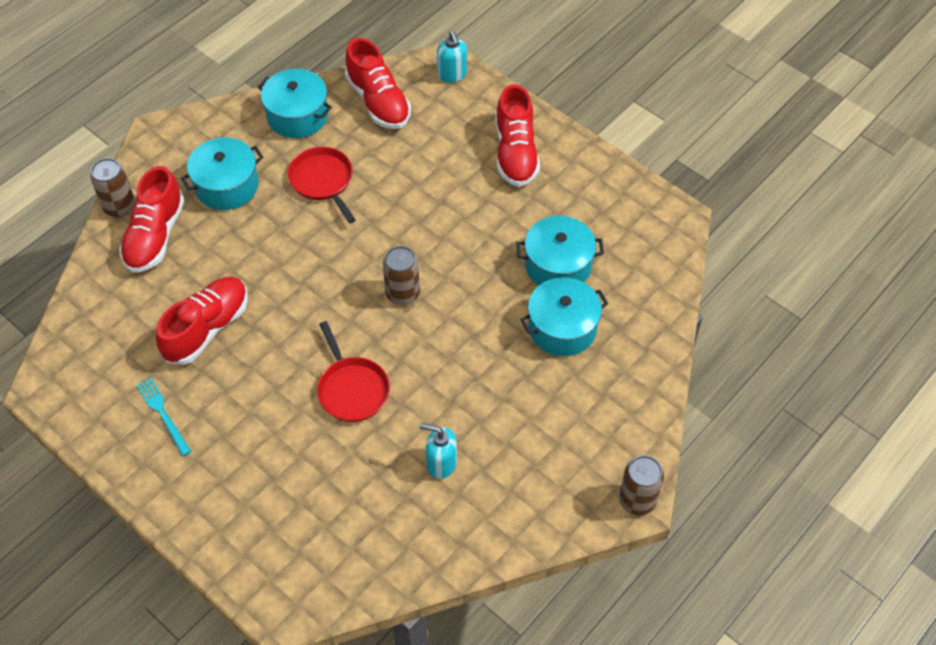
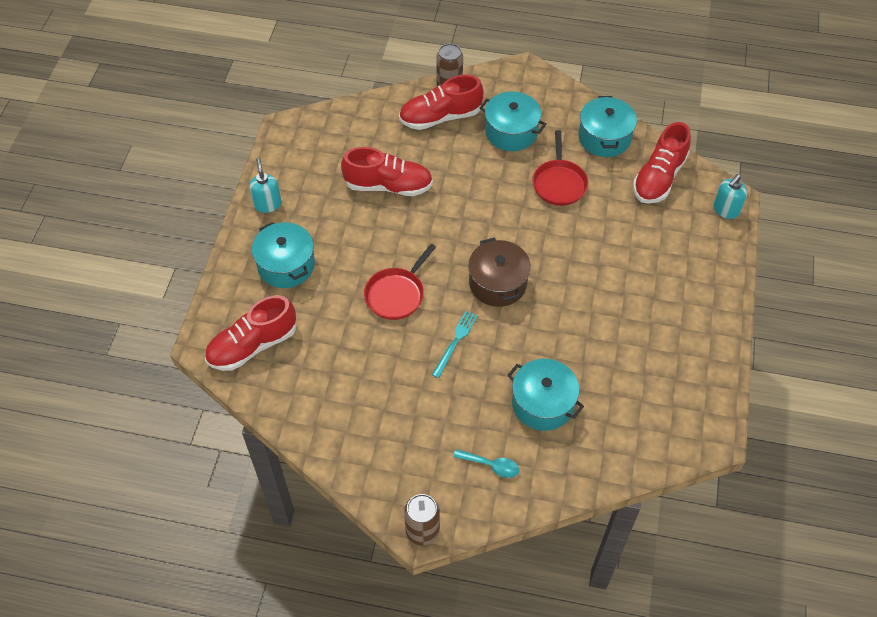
camera: 60 degrees right, 0 degrees up
(163, 414) = (308, 199): turquoise fork -> turquoise fork (455, 342)
(322, 181) = (559, 183): red pan -> red pan turned 150 degrees clockwise
(402, 294) = (498, 283): brown can -> brown pot
(441, 463) = (371, 381): turquoise soap dispenser -> turquoise soap dispenser (267, 204)
(515, 153) = (684, 290): red shoe -> red shoe (252, 345)
(558, 265) = (599, 372): turquoise pot -> turquoise pot (286, 265)
(601, 405) = (491, 465): none -> turquoise spoon

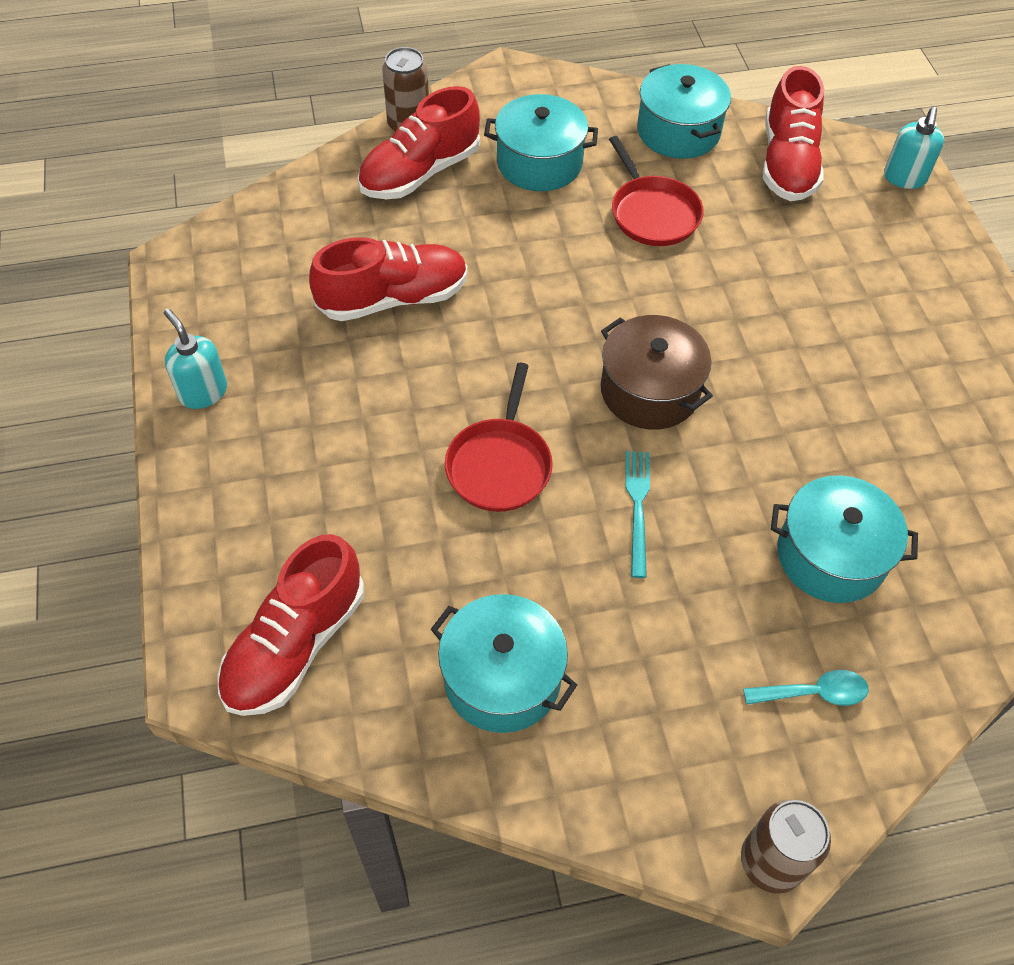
camera: 25 degrees left, 0 degrees up
(286, 265) = (286, 482): turquoise pot -> turquoise pot (502, 678)

